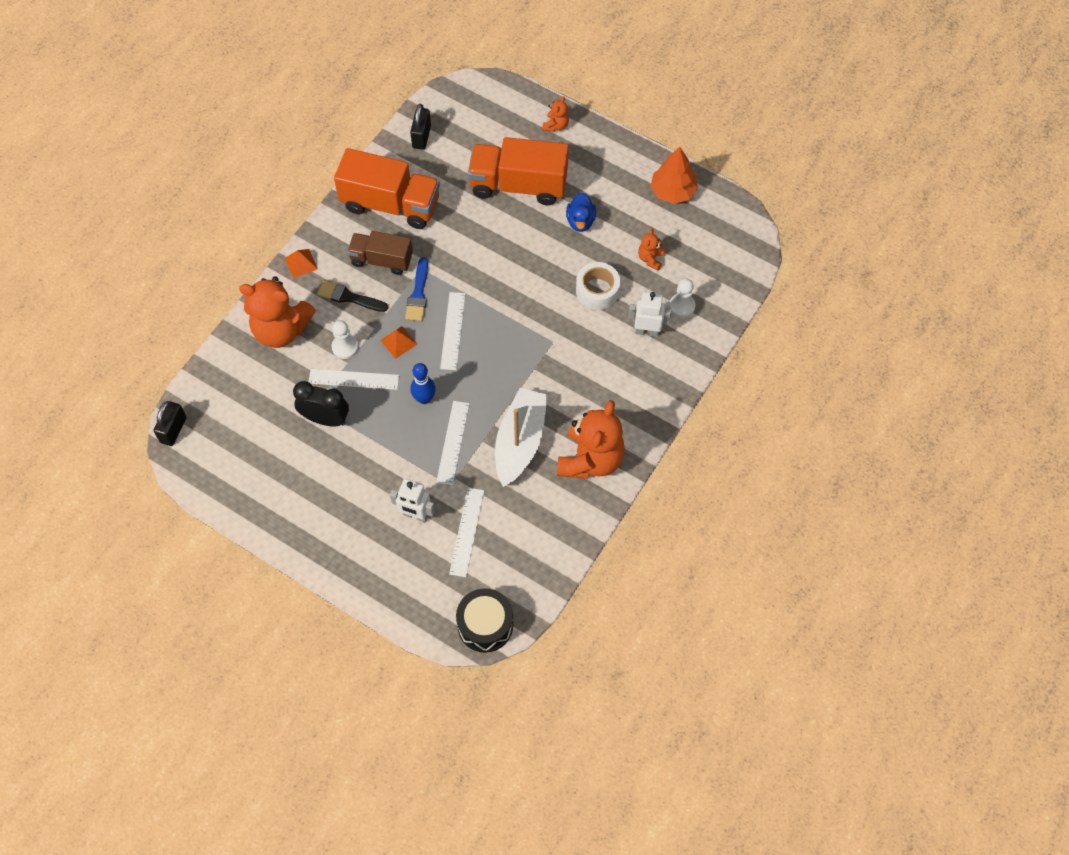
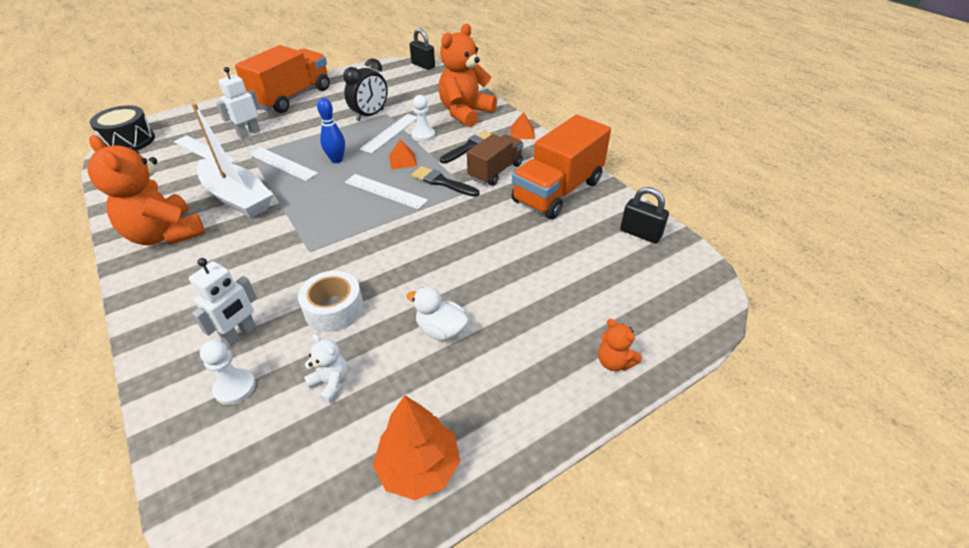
camera: 115 degrees right, 20 degrees down
(418, 294) = (442, 182): blue brush -> black brush
(518, 185) = (531, 290): orange truck -> orange truck (292, 97)
(580, 221) = (441, 330): blue duck -> white duck
(650, 258) = (331, 383): orange teddy bear -> white teddy bear

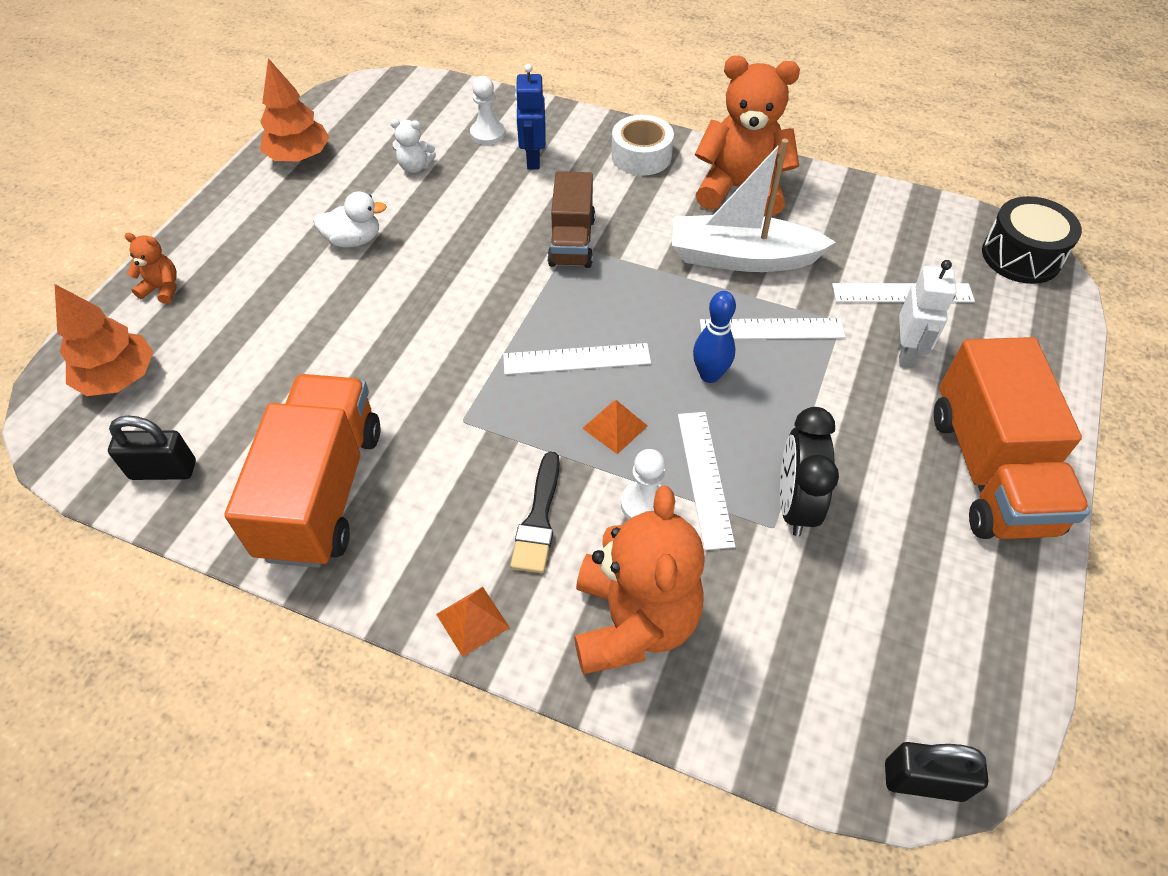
camera: 145 degrees right, 10 degrees up
(240, 334) = (533, 159): white robot -> blue robot
(334, 309) = (475, 210): white tape -> white tape (641, 156)
(442, 182) = (514, 416): black brush -> none
(495, 171) = (450, 482): brown truck -> brown truck (572, 241)
(661, 300) = (119, 378): none -> orange tree

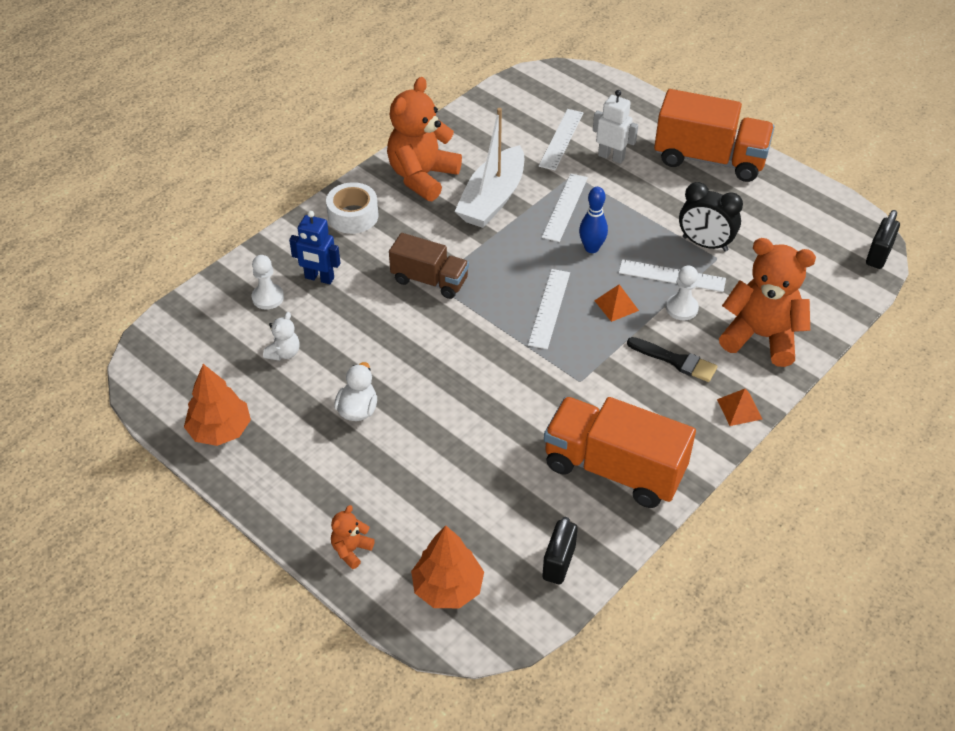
camera: 70 degrees left, 5 degrees down
(1021, 256) = (554, 78): black drum -> none

